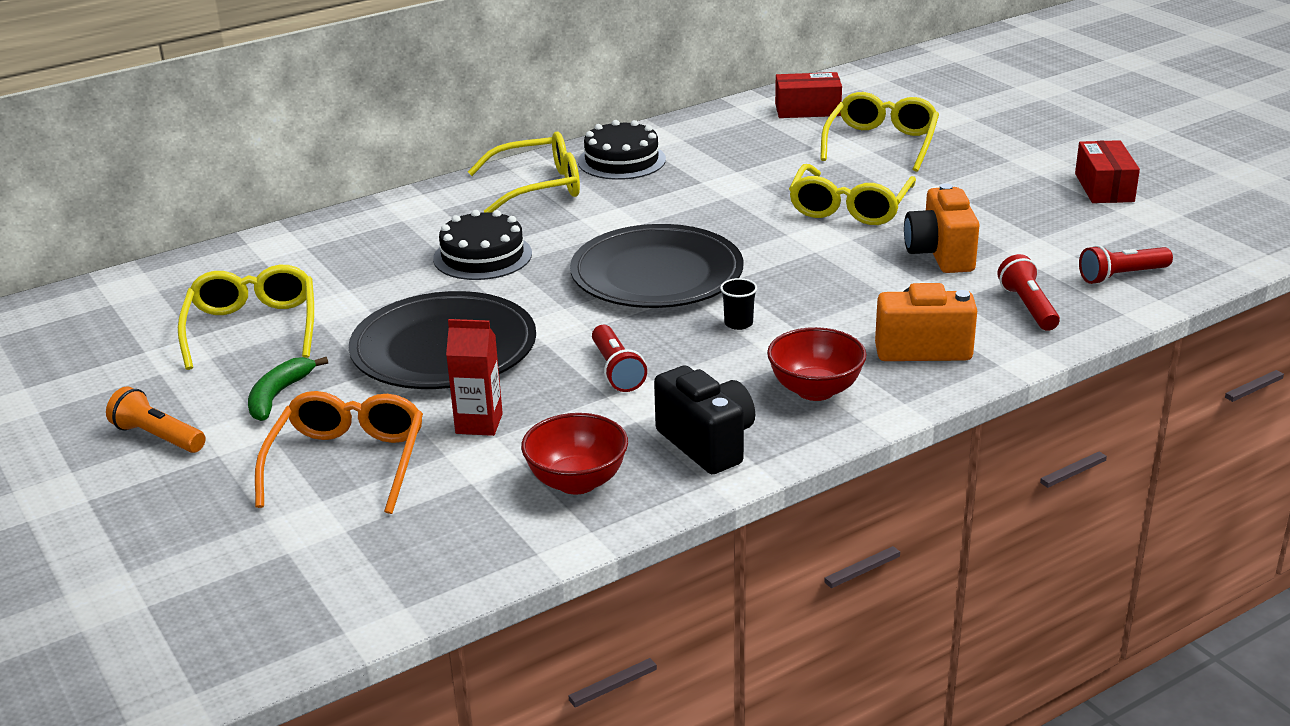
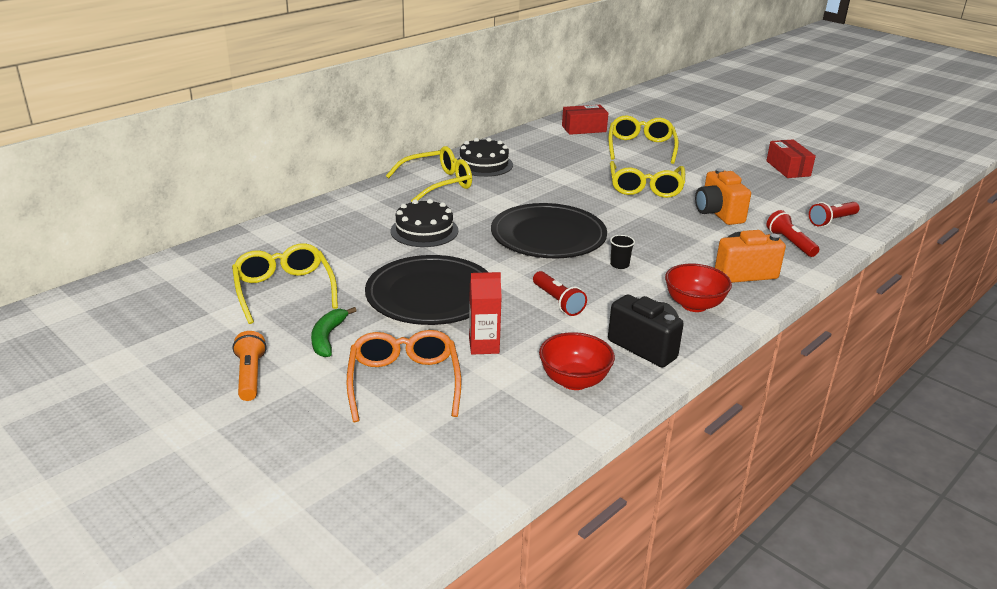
camera: 15 degrees left, 0 degrees up
(158, 437) = (250, 376): orange flashlight -> orange flashlight turned 60 degrees clockwise

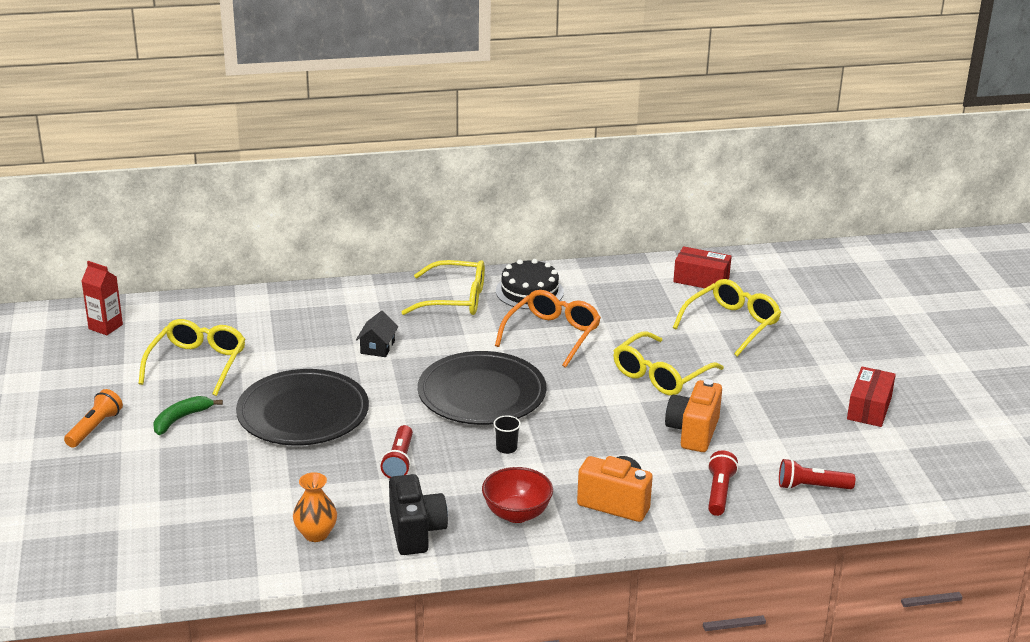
camera: 35 degrees right, 0 degrees up
(404, 382) = (190, 479): orange glasses -> orange glasses (552, 335)
(424, 231) = (377, 347): black cake -> black house
(484, 346) = (286, 475): red carton -> red carton (105, 327)
(574, 381) = (316, 534): red bowl -> orange vase

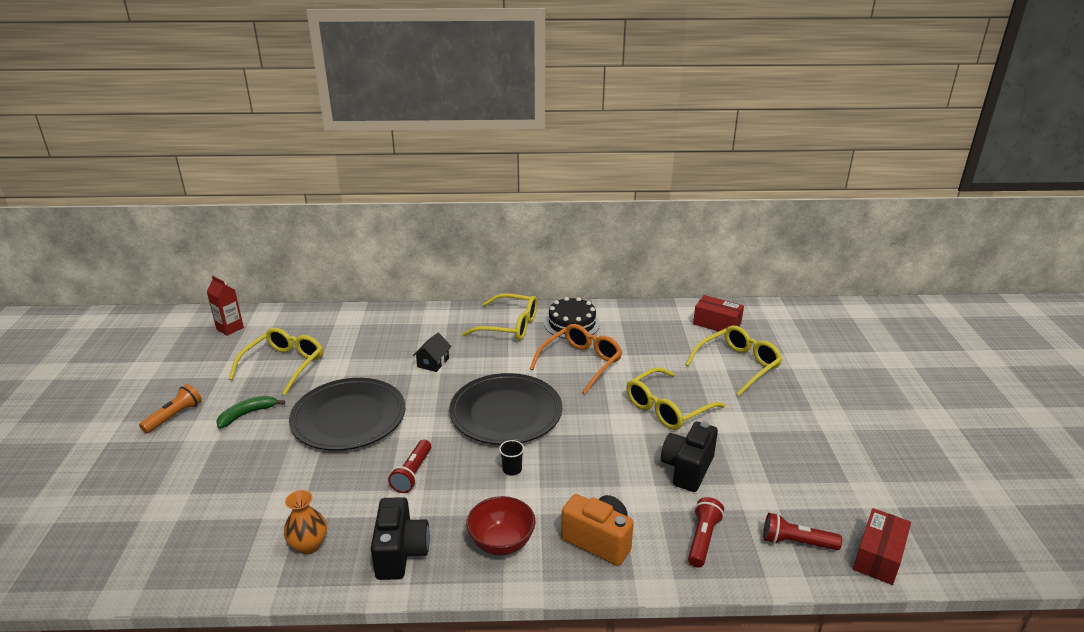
camera: 10 degrees right, 0 degrees up
(693, 432) = (687, 469): orange camera -> black camera
(869, 408) = (859, 459): red box -> red box (878, 556)

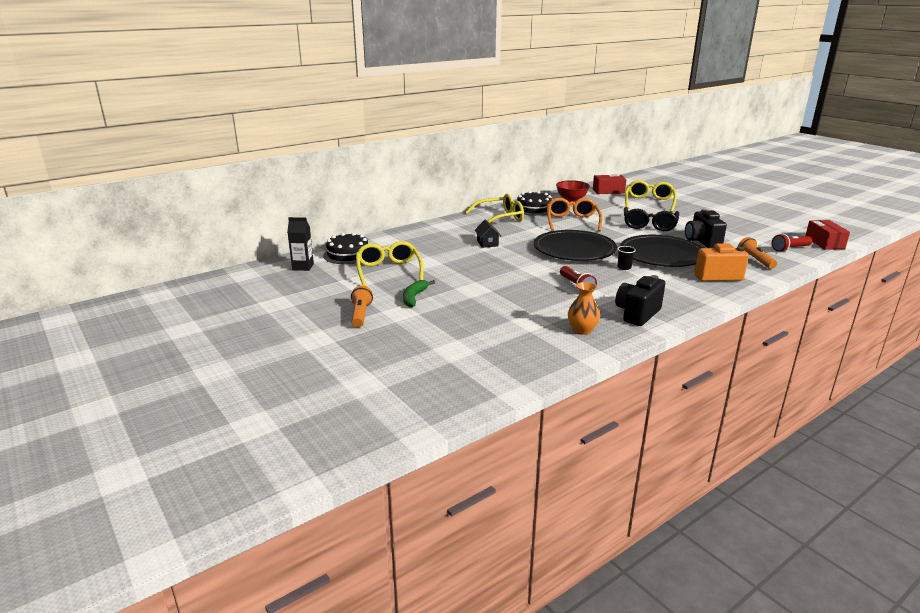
camera: 35 degrees left, 5 degrees down
(230, 328) = (303, 267): red carton -> black carton
(288, 326) = (348, 254): none -> black cake
(349, 418) = (487, 278): black plate -> black plate (661, 255)
(401, 553) = (637, 314): black camera -> black camera turned 105 degrees counterclockwise
(501, 543) = (676, 292): red bowl -> red bowl (571, 199)
(667, 408) = (649, 225): yellow glasses -> black glasses
(703, 539) = (755, 260): red flashlight -> orange flashlight

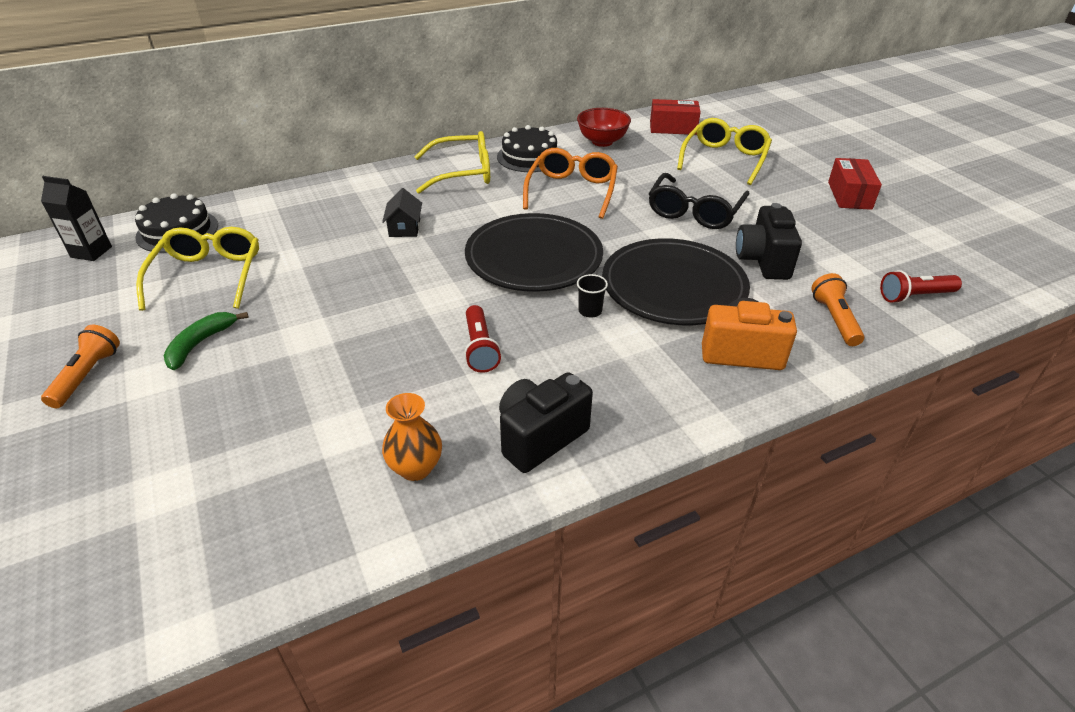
camera: 10 degrees right, 15 degrees up
(824, 243) = (987, 287): red box -> red box (849, 195)

